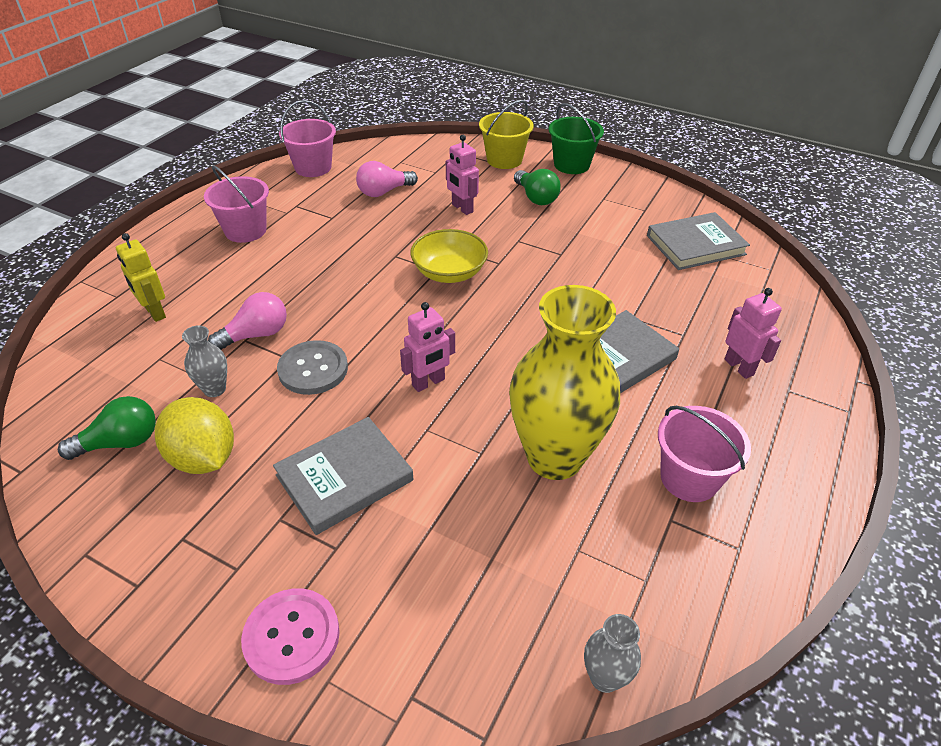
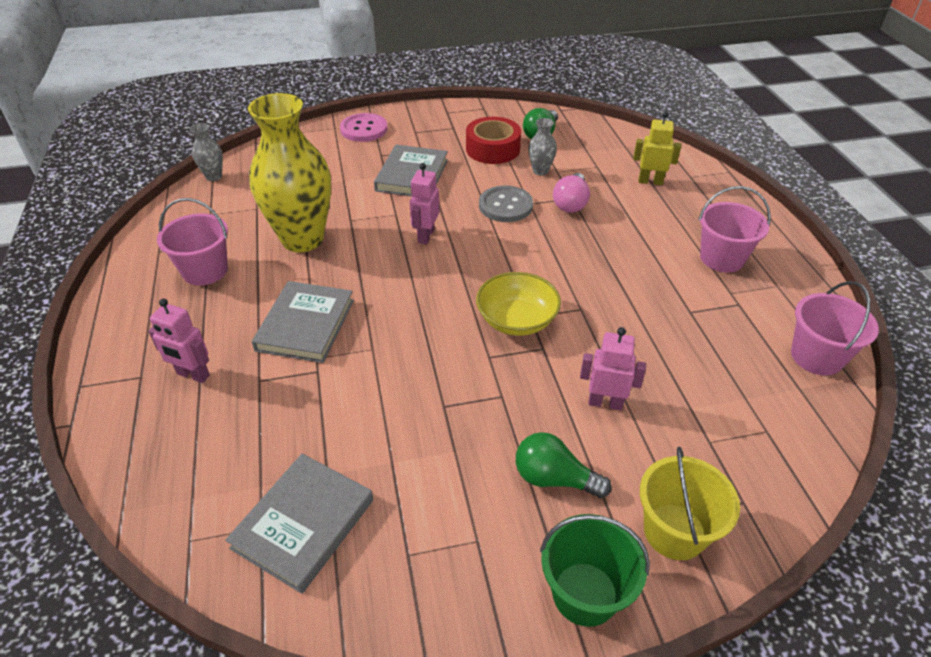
camera: 140 degrees right, 0 degrees up
(203, 457) = (493, 149): yellow lemon -> red tape
(384, 192) = (704, 372): pink light bulb -> none

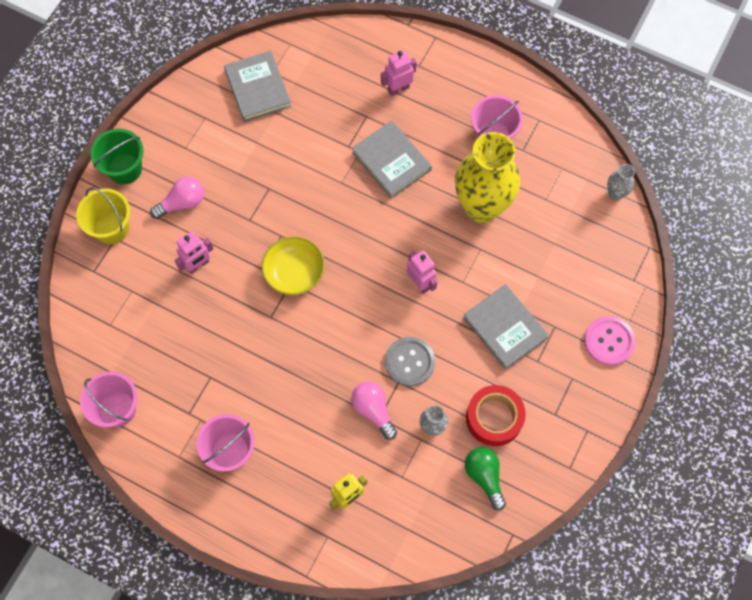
camera: 130 degrees right, 25 degrees up
(554, 478) = (182, 203): green light bulb -> pink light bulb

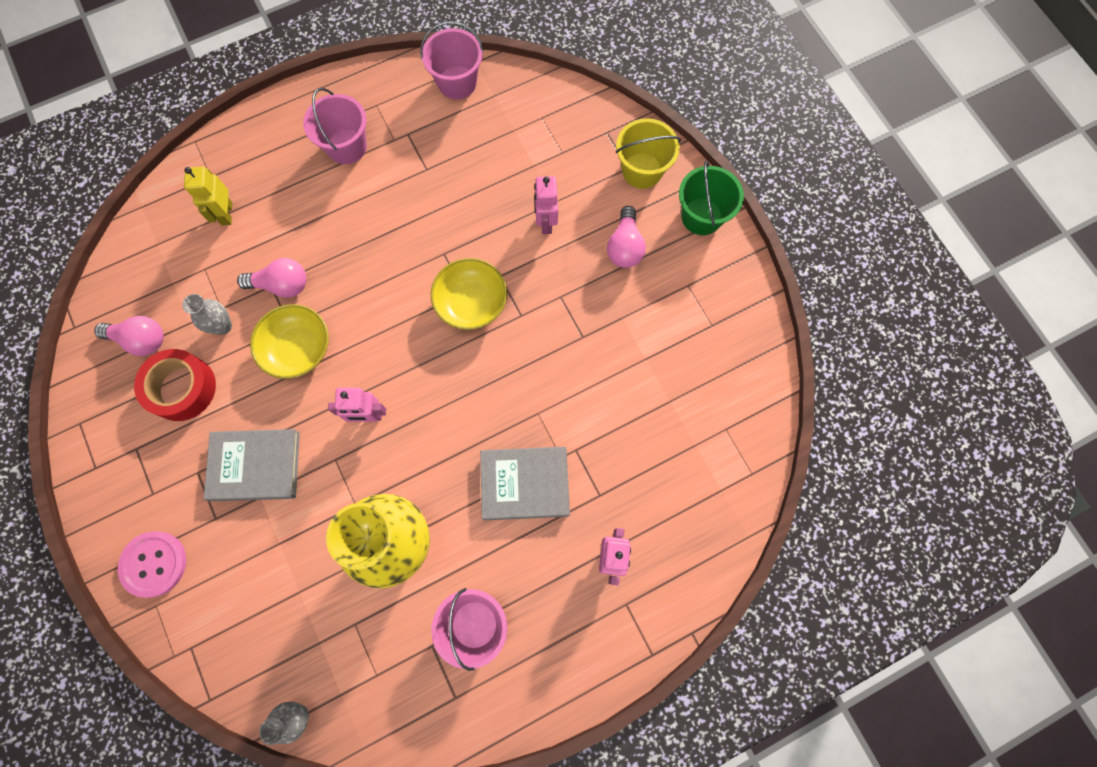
camera: 125 degrees right, 5 degrees up
(257, 88) = (714, 401): grey book -> none
(409, 362) = (298, 349): grey button -> yellow bowl
(484, 476) = (141, 340): green light bulb -> pink light bulb

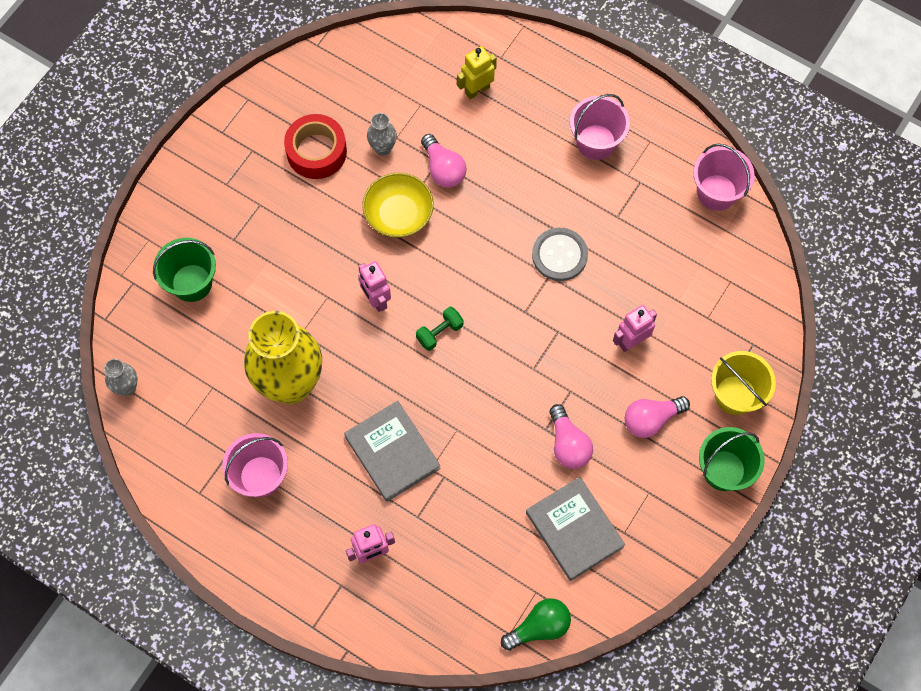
camera: 60 degrees right, 5 degrees down
(141, 340) = (336, 98): pink light bulb -> pink light bulb (568, 444)
(154, 564) = (177, 219): pink button -> none
(232, 585) = (192, 283): none -> green bucket
(255, 466) = (288, 242): grey book -> grey book (574, 530)
(430, 234) = (559, 255): none -> grey button
(436, 376) = (439, 332): none -> green dumbbell
(471, 302) = (520, 323): yellow bowl -> none
(759, 444) = (539, 627): none -> green light bulb

